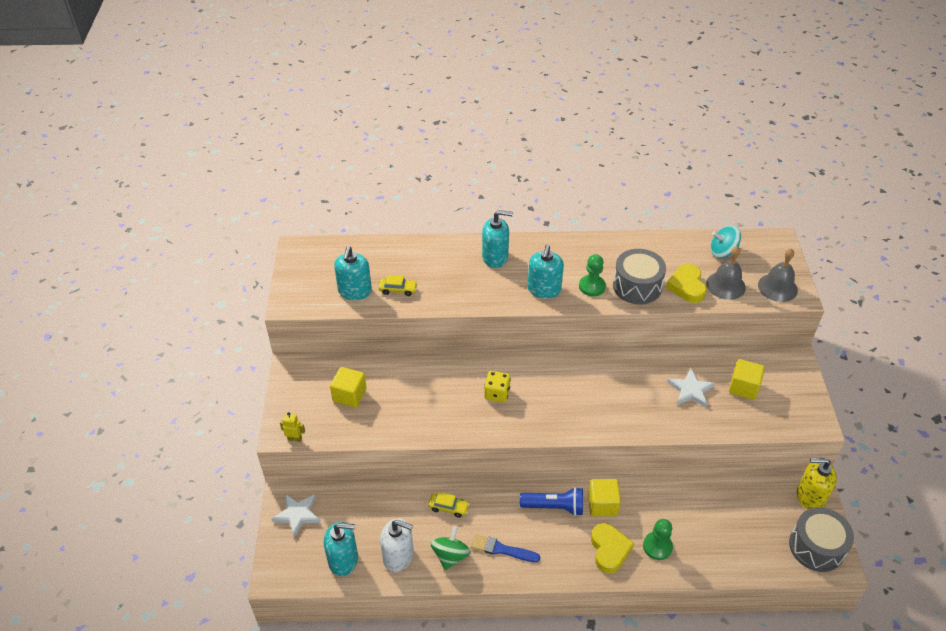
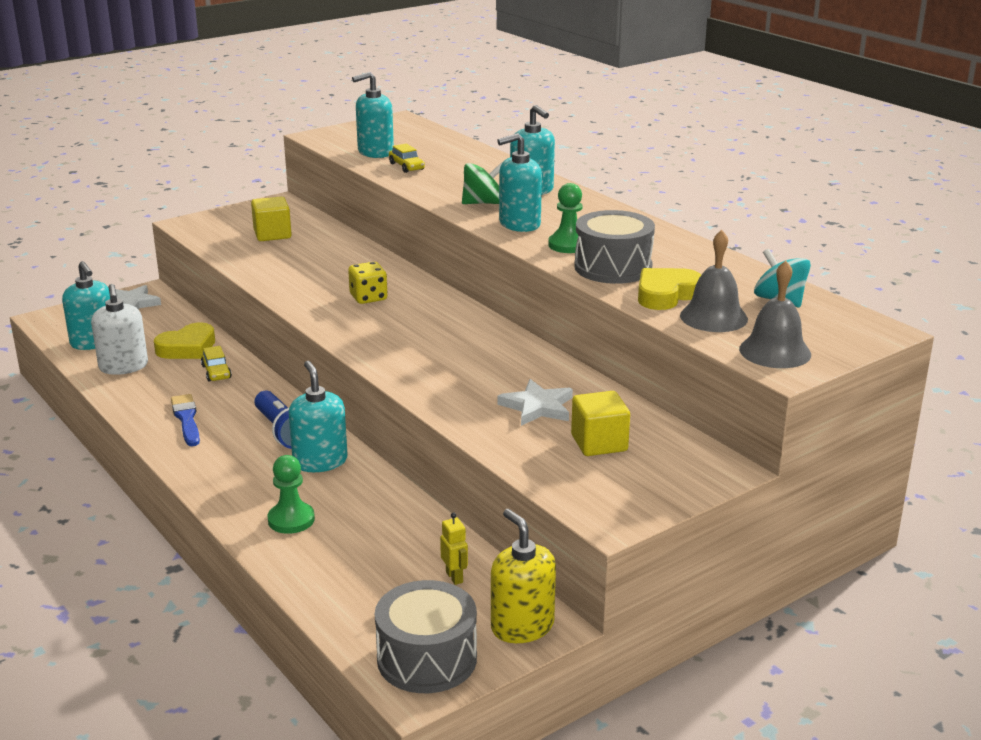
camera: 55 degrees right, 20 degrees down
(295, 439) = (186, 230): yellow robot -> yellow robot (454, 577)
(450, 555) = (150, 393): green spinning top -> green spinning top (483, 203)
(602, 504) = (320, 461): yellow cube -> turquoise soap dispenser
(609, 550) = (252, 487): yellow heart -> yellow heart (187, 348)

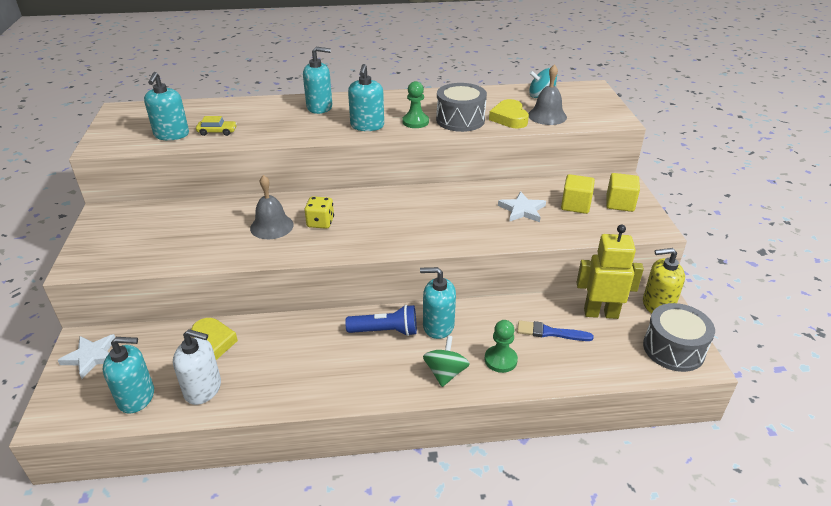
camera: 60 degrees left, 10 degrees up
(186, 419) = (324, 374): blue brush -> blue brush (550, 332)
(216, 372) = (267, 339): yellow car -> none
(272, 234) = (160, 232): yellow cube -> yellow cube (620, 203)
(454, 577) = (600, 313): yellow robot -> yellow robot, size x2.30
(483, 203) = (319, 126): green spinning top -> green spinning top (445, 373)
(775, 351) = (597, 115): grey bell -> grey bell (272, 226)

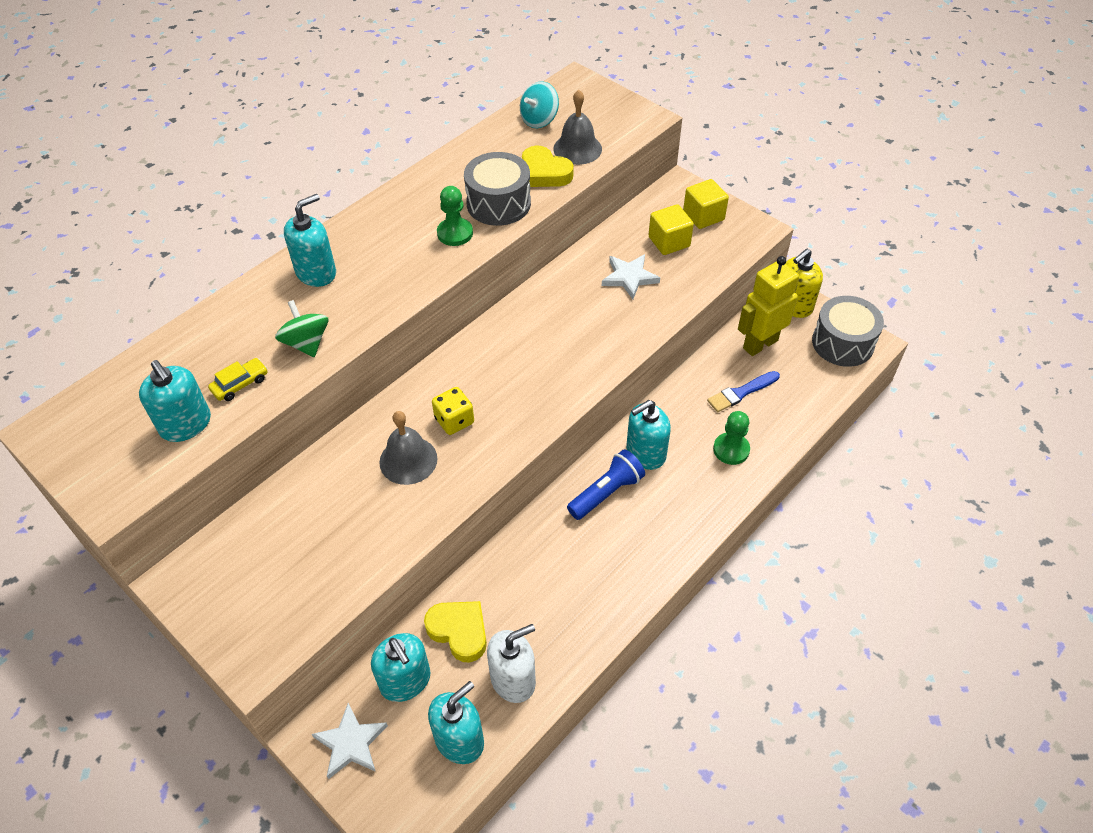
camera: 40 degrees left, 15 degrees up
(367, 126) = (409, 269): turquoise soap dispenser -> turquoise soap dispenser (405, 681)
(445, 373) = (702, 496): green spinning top -> green spinning top (306, 343)

